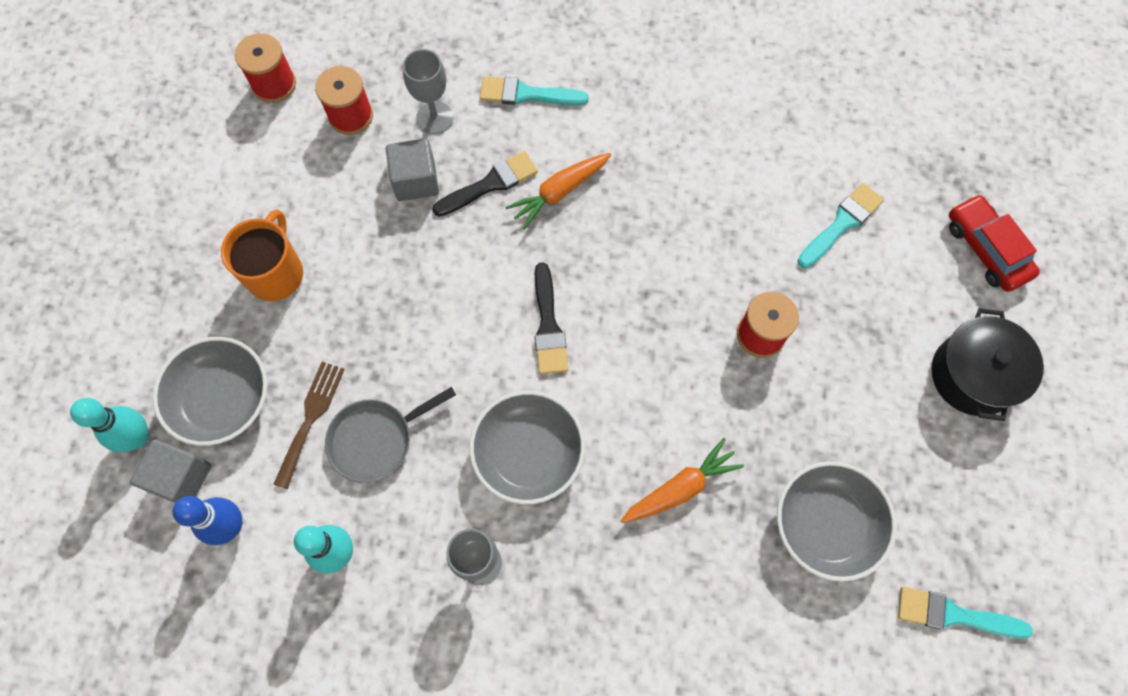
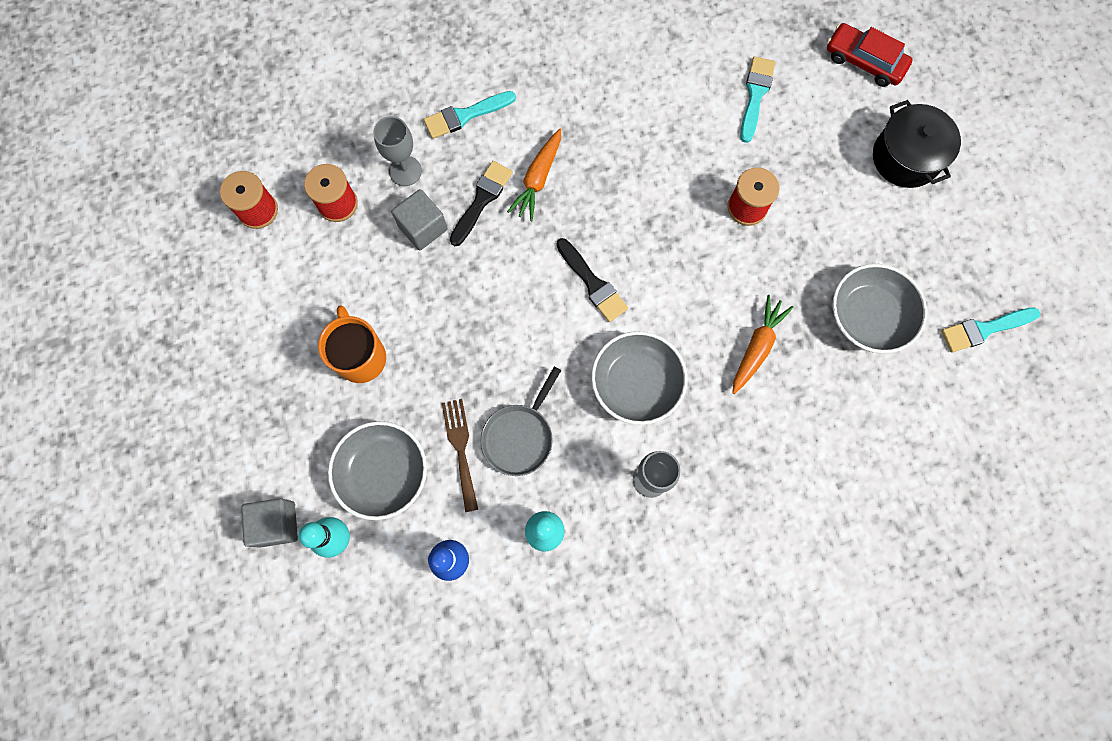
camera: 30 degrees left, 5 degrees up
(181, 477) = (391, 547): grey cube -> grey cube (277, 524)

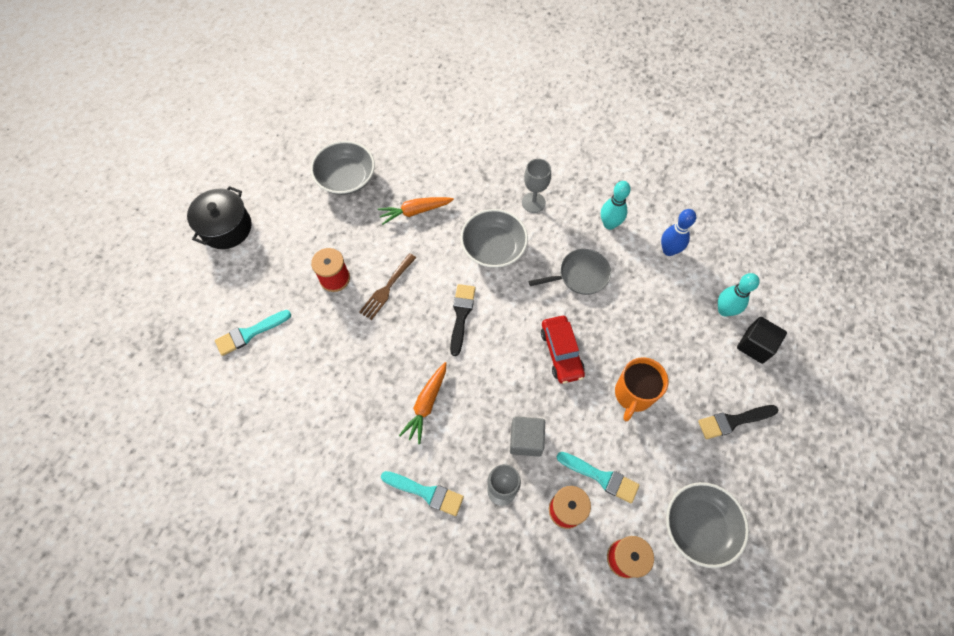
camera: 135 degrees left, 10 degrees down
(277, 524) = (755, 345): grey cube -> black cube
(383, 473) = (672, 320): grey bowl -> grey bowl (699, 526)
(460, 449) = (618, 296): brown fork -> brown fork (386, 289)
(482, 200) = (473, 423): black brush -> black brush (733, 421)
(538, 179) = (426, 404): orange carrot -> orange carrot turned 135 degrees clockwise
(864, 61) = (171, 294): red car -> red car (561, 352)
(984, 329) = (305, 129): turquoise brush -> turquoise brush (601, 477)

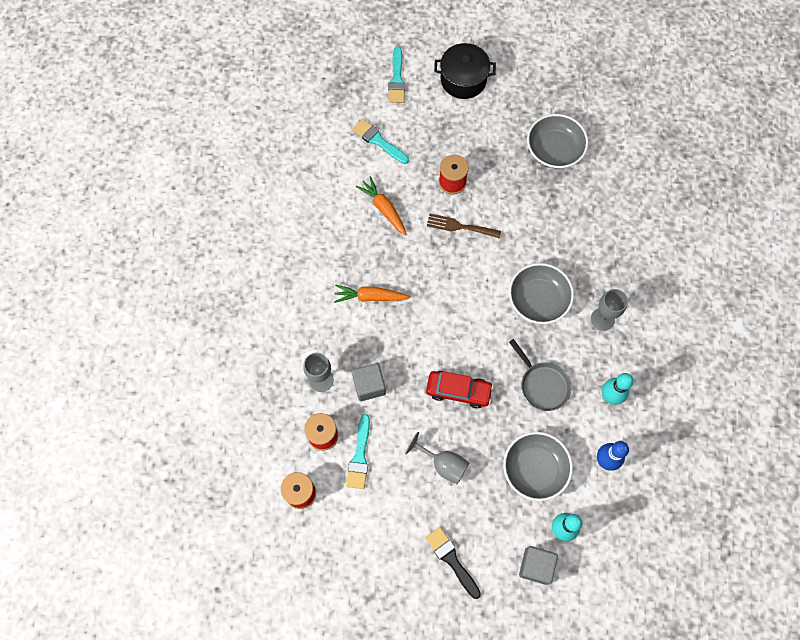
camera: 70 degrees right, 5 degrees up
(415, 211) = (546, 220): orange carrot -> orange carrot (383, 209)
(426, 492) = (299, 323): turquoise brush -> turquoise brush (397, 79)
(461, 315) = (460, 295): black brush -> none
(561, 352) = (458, 391): red car -> red car turned 135 degrees counterclockwise
(633, 394) = (443, 464): orange mug -> grey goblet
(699, 526) = (347, 548): grey bowl -> grey bowl (535, 469)
(755, 345) = (536, 566): black cube -> grey cube

